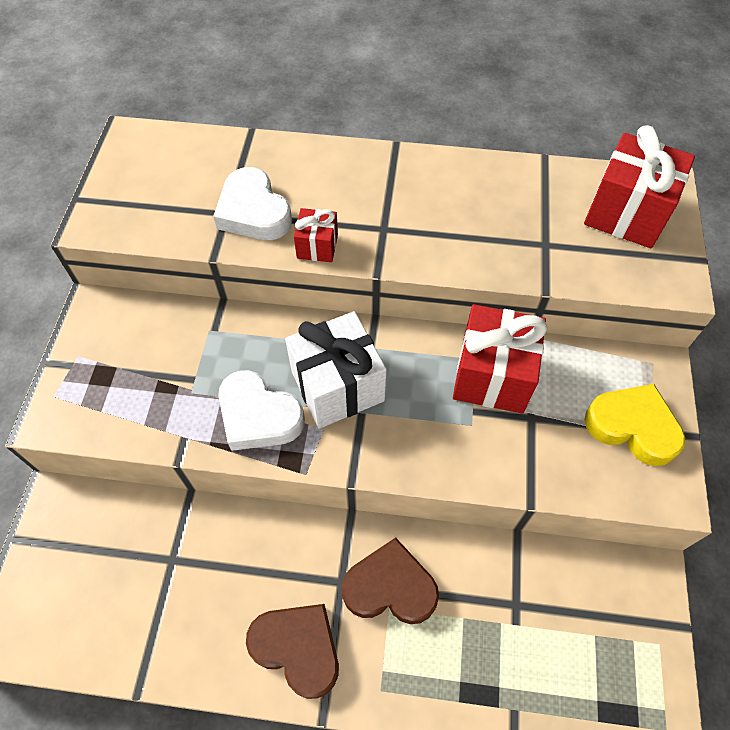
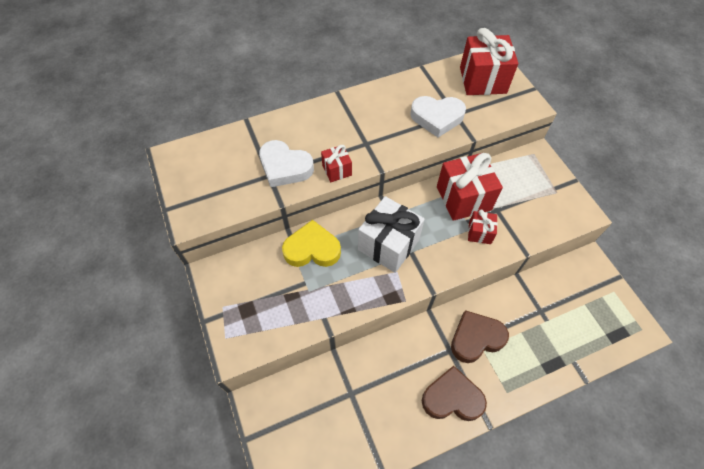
camera: 30 degrees left, 0 degrees up
(258, 416) = (357, 283): white heart -> white heart (437, 118)
(480, 437) = (479, 233): none -> red gift
(632, 427) = (546, 190): yellow heart -> yellow heart (312, 249)

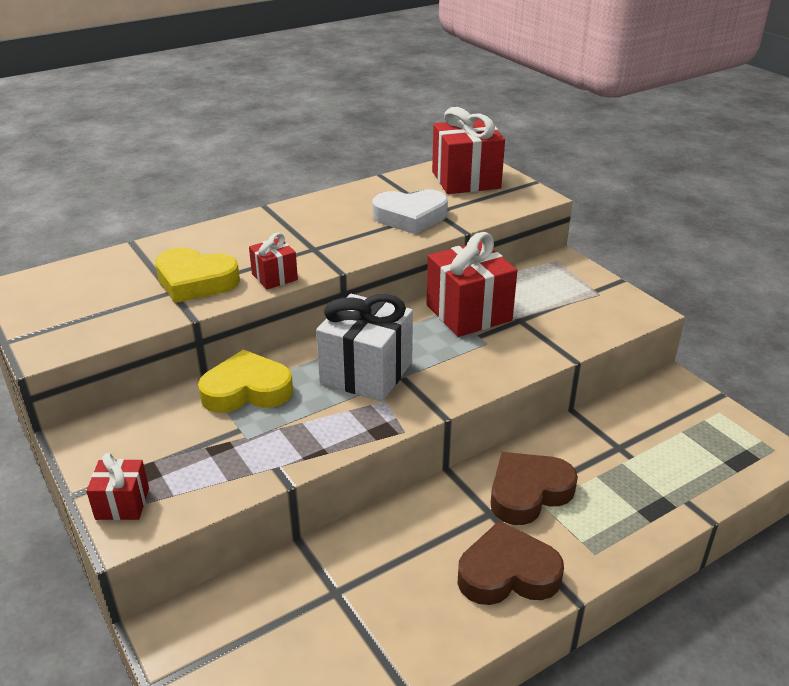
camera: 10 degrees left, 25 degrees down
(285, 167) = (195, 281): white heart -> yellow heart
(479, 233) = (501, 345): red gift -> red gift (122, 504)

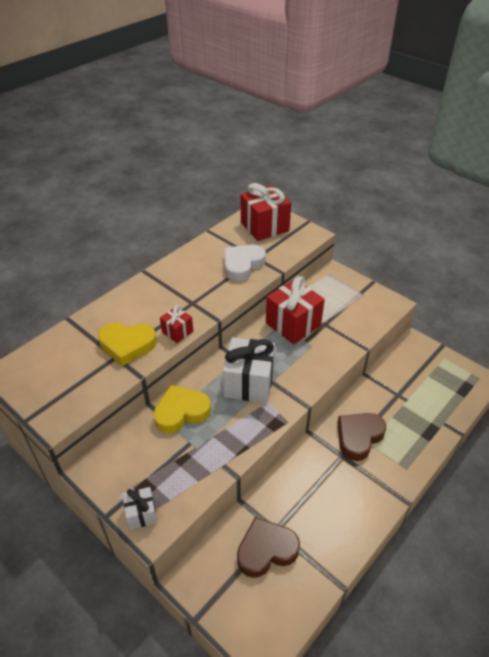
camera: 15 degrees left, 10 degrees up
(122, 504) = (141, 514): red gift -> white gift
(410, 217) = (242, 265): white heart -> white heart turned 150 degrees clockwise
(507, 573) = (365, 493): brown heart -> brown heart (266, 550)

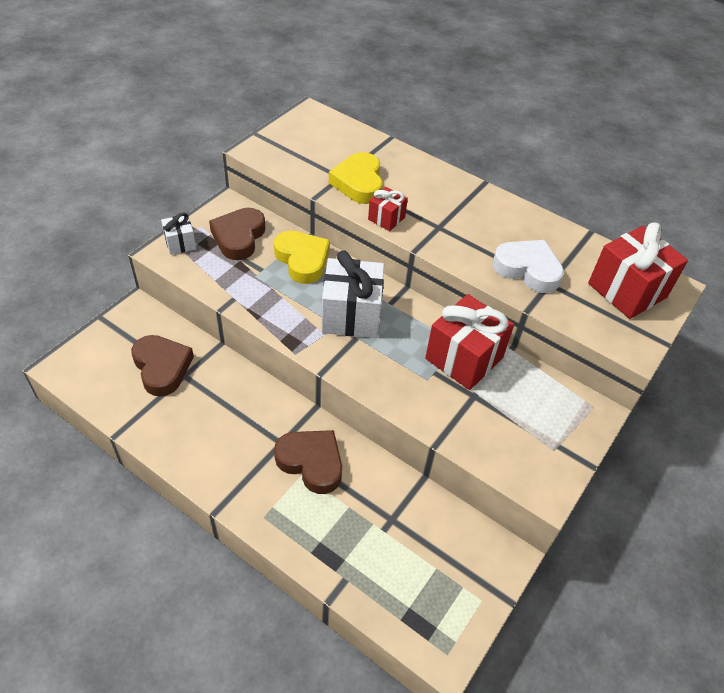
camera: 80 degrees right, 5 degrees up
(142, 461) = (239, 237): none -> brown heart

